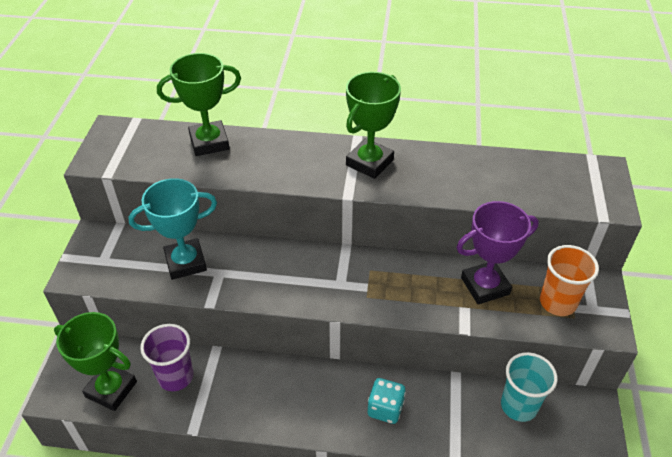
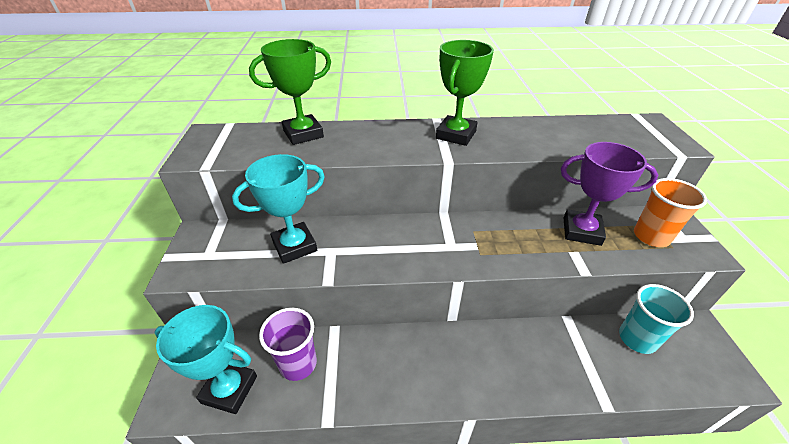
camera: 10 degrees left, 5 degrees down
(111, 389) = (229, 389): green trophy -> turquoise trophy
(385, 409) = (517, 362): turquoise dice -> none
(485, 286) = (581, 231): purple trophy -> purple trophy turned 45 degrees clockwise

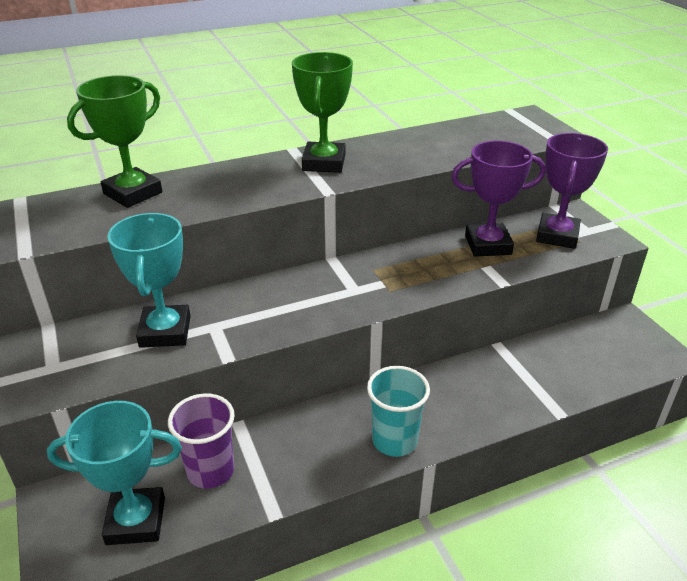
camera: 20 degrees left, 5 degrees down
(294, 246) = (165, 331): turquoise trophy -> turquoise trophy turned 45 degrees counterclockwise
(637, 339) = (571, 346): turquoise cup -> turquoise cup (394, 440)
(651, 236) = (557, 236): orange cup -> purple trophy

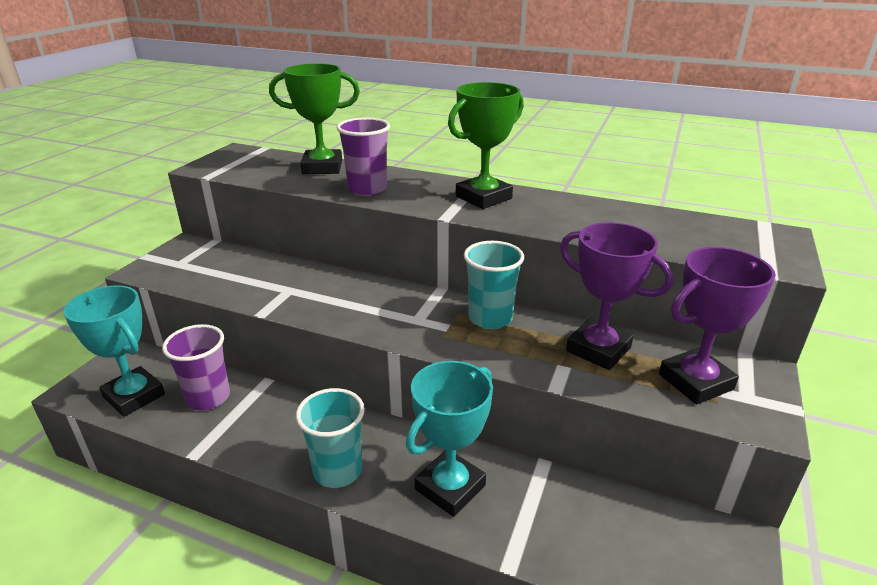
camera: 45 degrees right, 5 degrees down
(165, 331) = (259, 277): turquoise trophy -> turquoise trophy (450, 487)
(220, 196) = (367, 189): none -> purple cup
(399, 261) = (490, 318): none -> turquoise cup

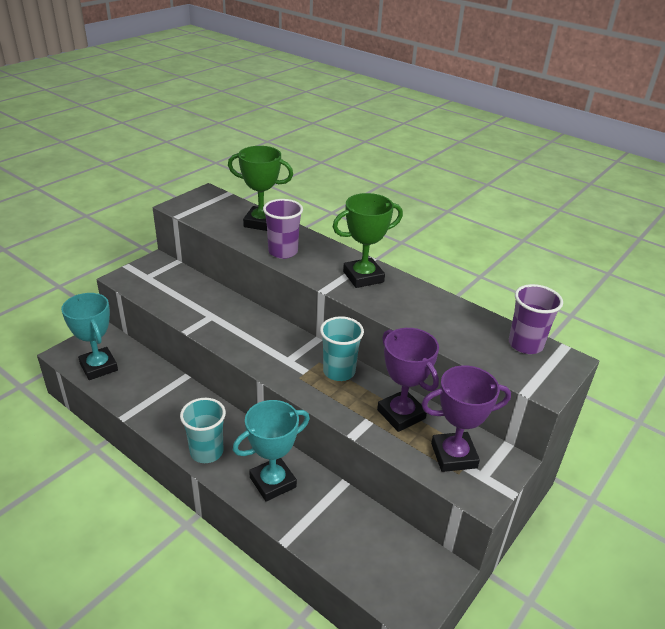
camera: 15 degrees right, 5 degrees up
(208, 398) = (144, 379): purple cup -> purple cup (525, 344)

